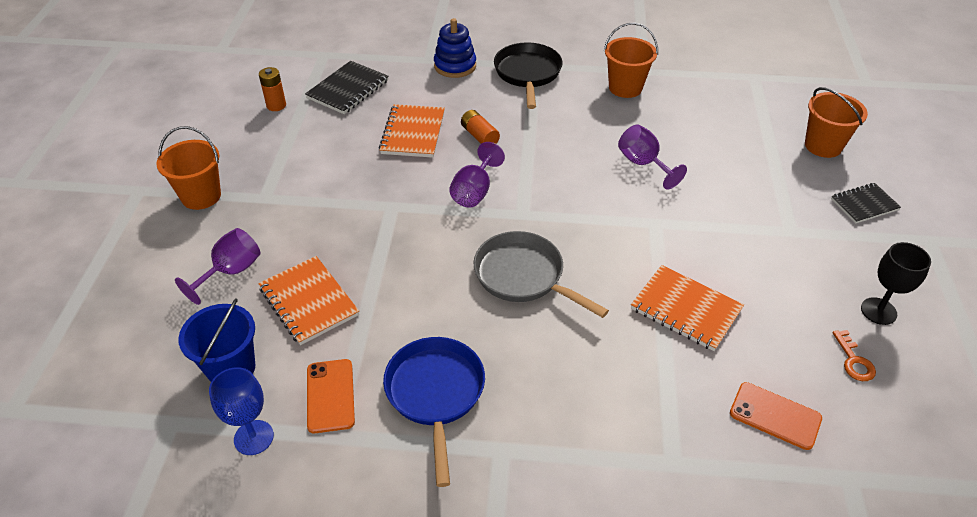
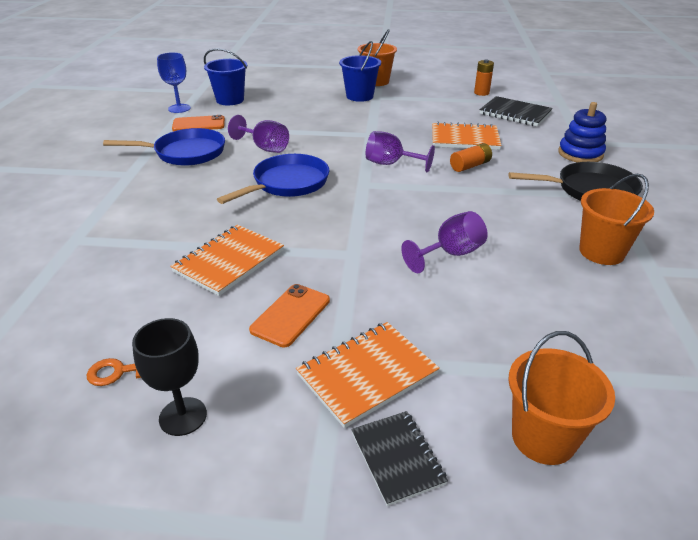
camera: 90 degrees right, 10 degrees down
(231, 272) = (307, 94): purple goblet -> purple goblet (265, 148)
(257, 214) = (359, 96): none -> blue bucket
(309, 302) = (277, 114): orange notebook -> orange notebook (367, 374)
(523, 276) = (287, 183): grey pan -> blue pan
(775, 416) = (85, 299): orange phone -> orange phone (290, 315)

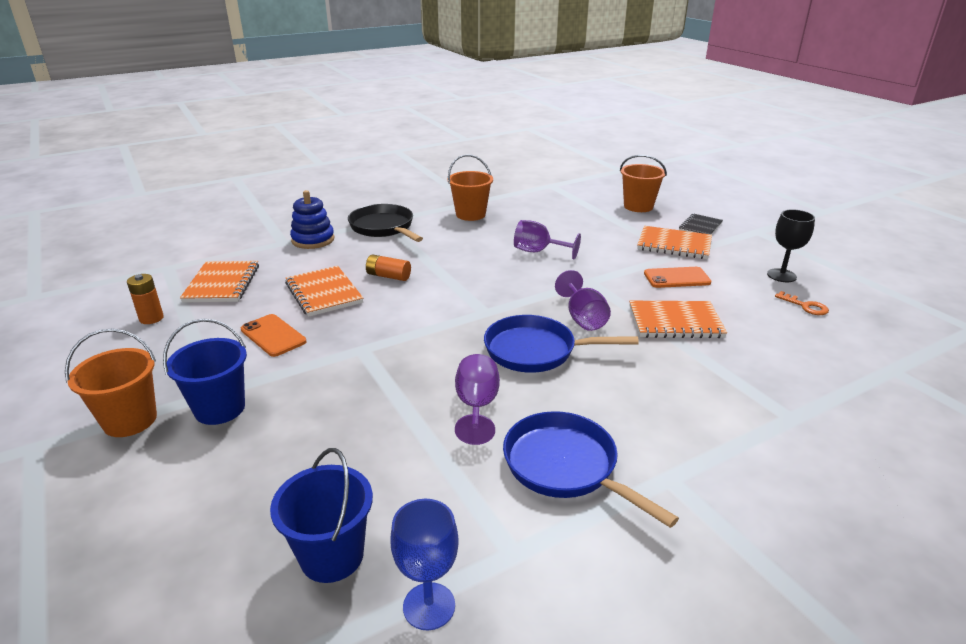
camera: 125 degrees left, 5 degrees down
(199, 124) = (469, 521): orange phone -> orange phone (273, 336)
(391, 164) = (427, 312): purple goblet -> purple goblet (583, 318)
(515, 113) = (222, 284): black notebook -> orange notebook

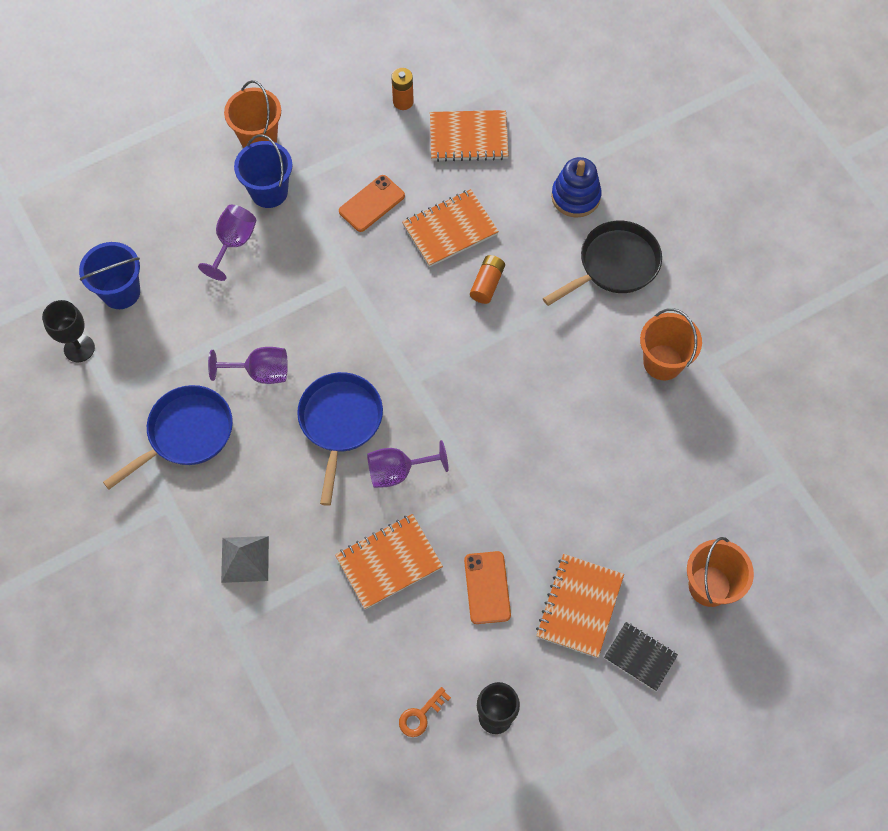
camera: 90 degrees right, 35 degrees up
(429, 606) = (79, 348): blue goblet -> black goblet
(538, 251) = (553, 439): purple goblet -> purple goblet (233, 243)
(675, 322) = (389, 562): orange notebook -> orange notebook turned 60 degrees clockwise
(712, 410) = (245, 559): none -> grey pyramid

